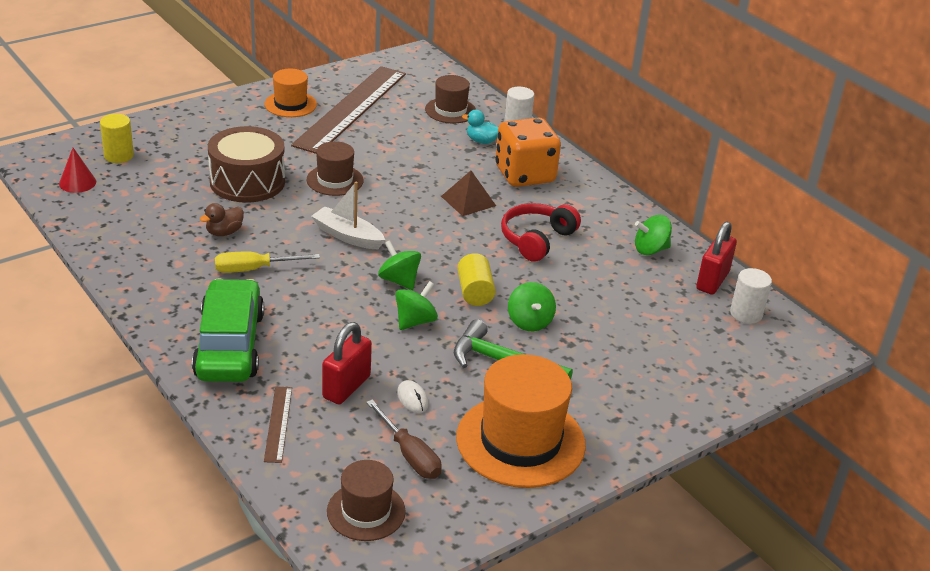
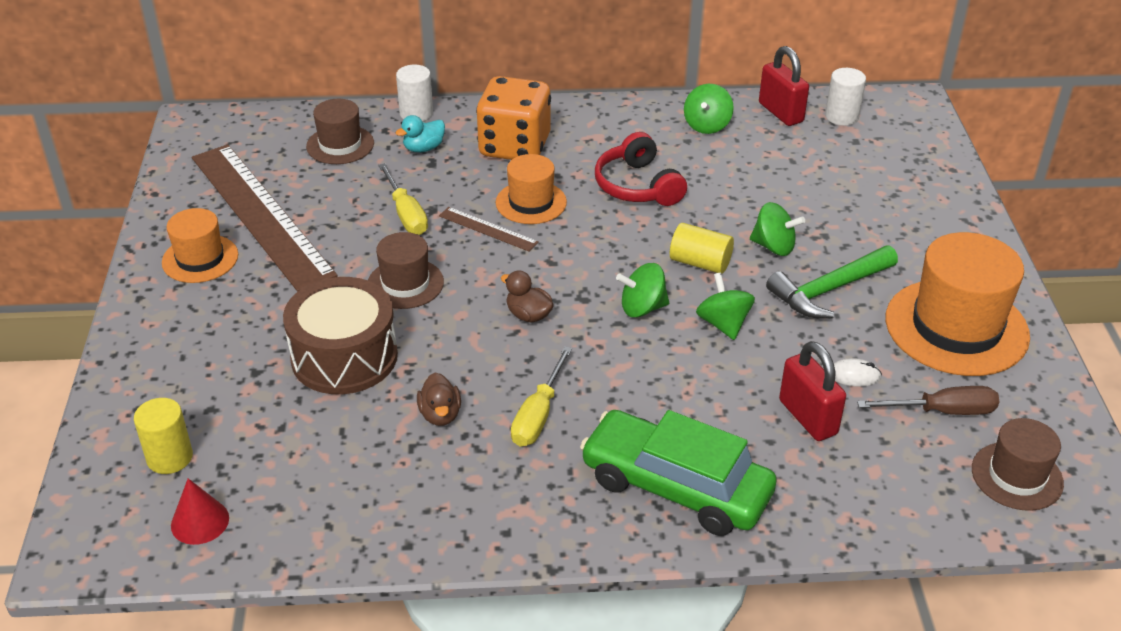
camera: 55 degrees left, 5 degrees up
(278, 423) = (843, 494): brown ruler -> brown ruler (488, 229)
(347, 236) = (528, 315): white boat -> brown duck
(405, 157) = (406, 214): none -> yellow screwdriver
(468, 201) = (531, 202): brown pyramid -> orange hat

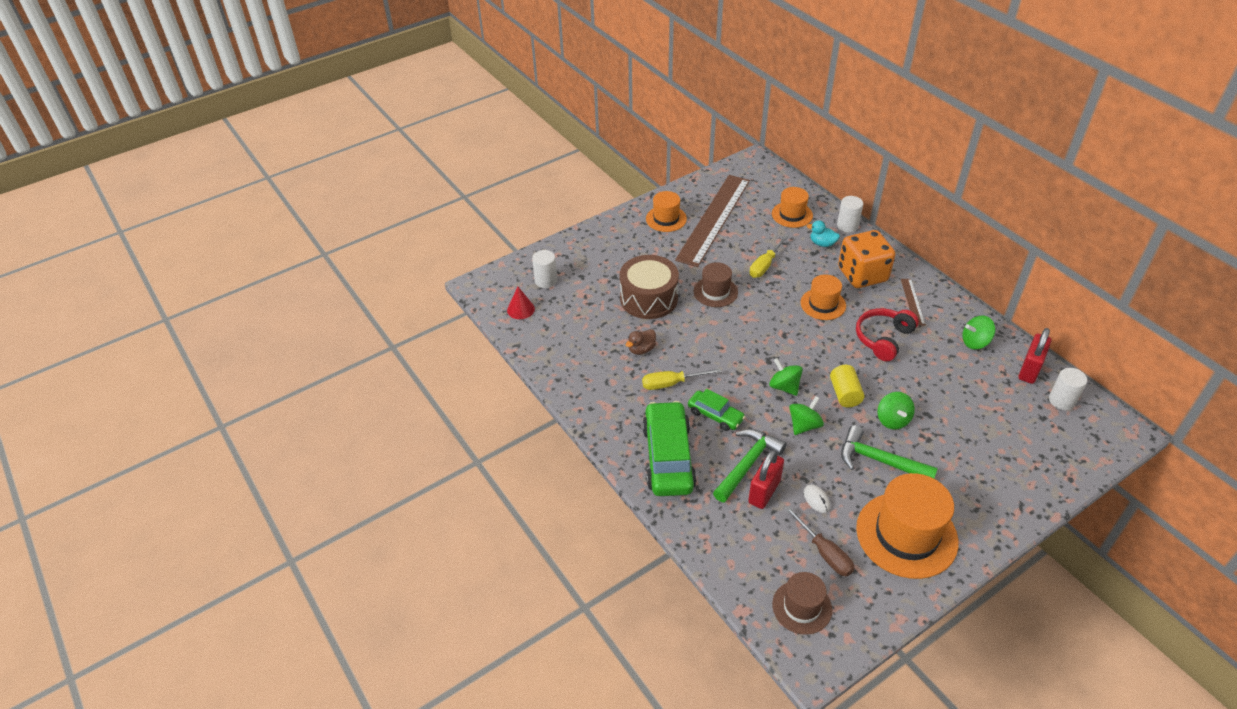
camera: 60 degrees right, 5 degrees up
(170, 457) = (546, 280): yellow cylinder -> white cylinder
(340, 145) = (792, 214): brown hat -> orange hat
(488, 229) = (784, 299): brown ruler -> brown ruler (912, 301)
(528, 315) = (736, 346): brown duck -> none
(637, 398) = (715, 415): none -> green car
(750, 410) = (747, 464): none -> green hammer

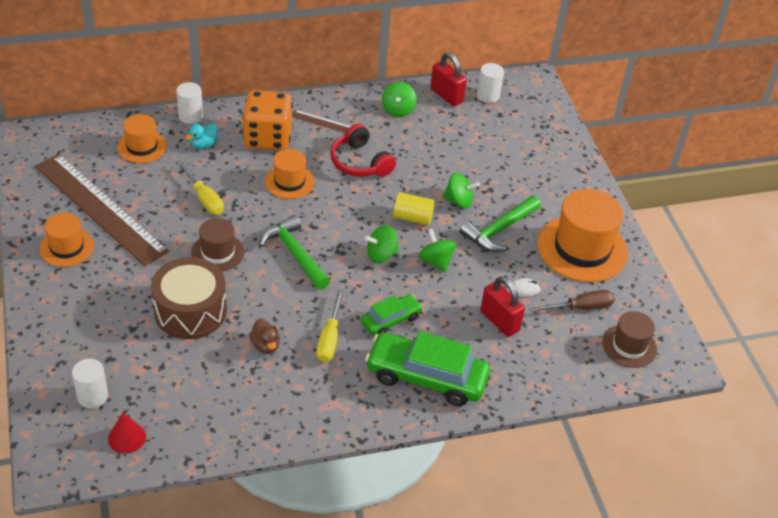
camera: 75 degrees left, 0 degrees up
(747, 464) = (463, 320): green hammer -> green hammer (295, 254)

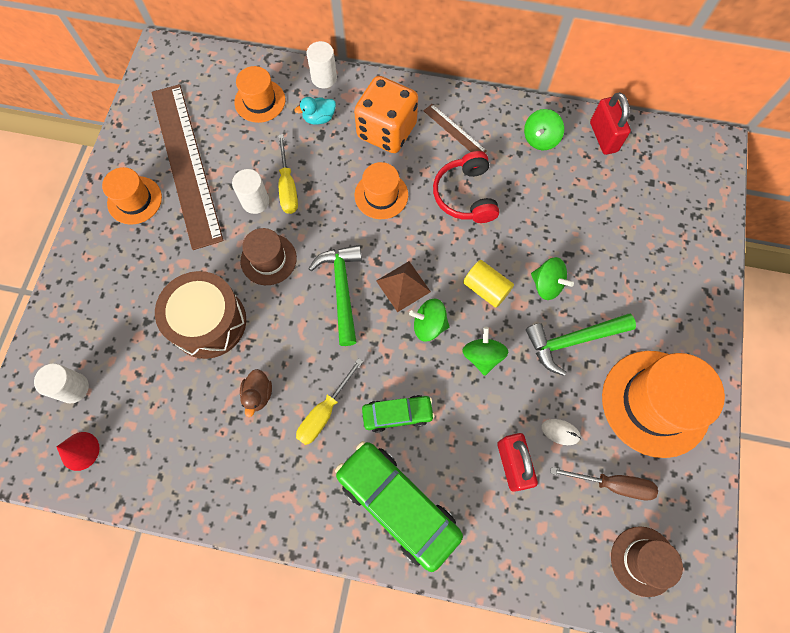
camera: 30 degrees right, 25 degrees up
(344, 236) = (403, 286): none -> brown pyramid
(488, 96) = (650, 152): white cylinder -> white cylinder (255, 201)

